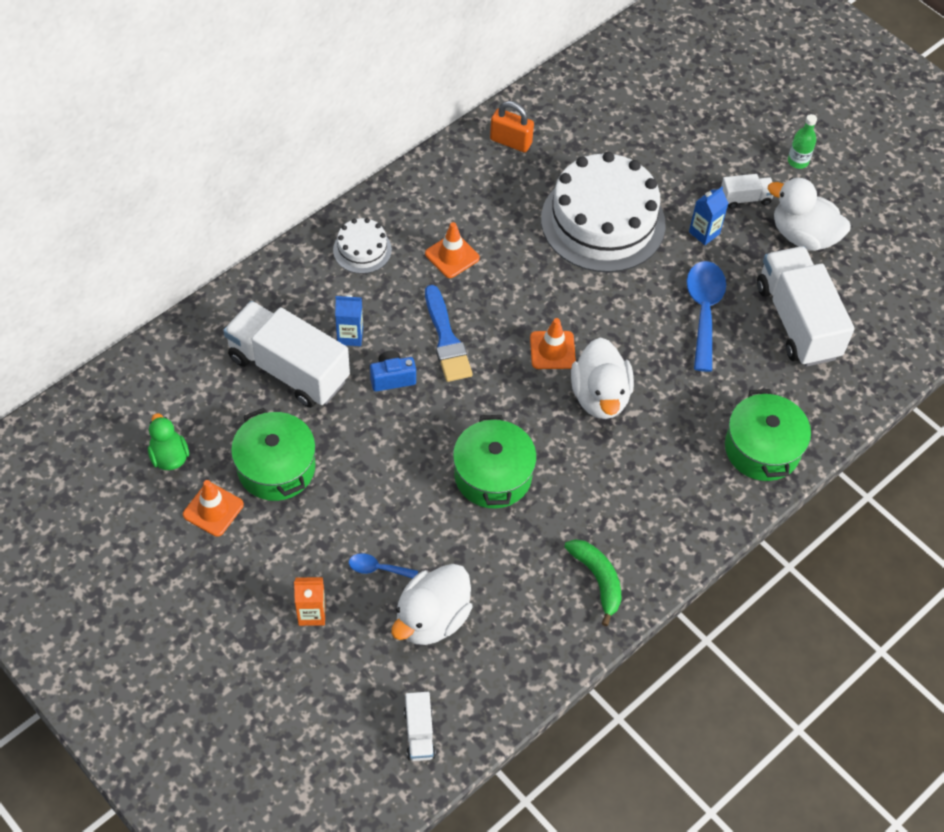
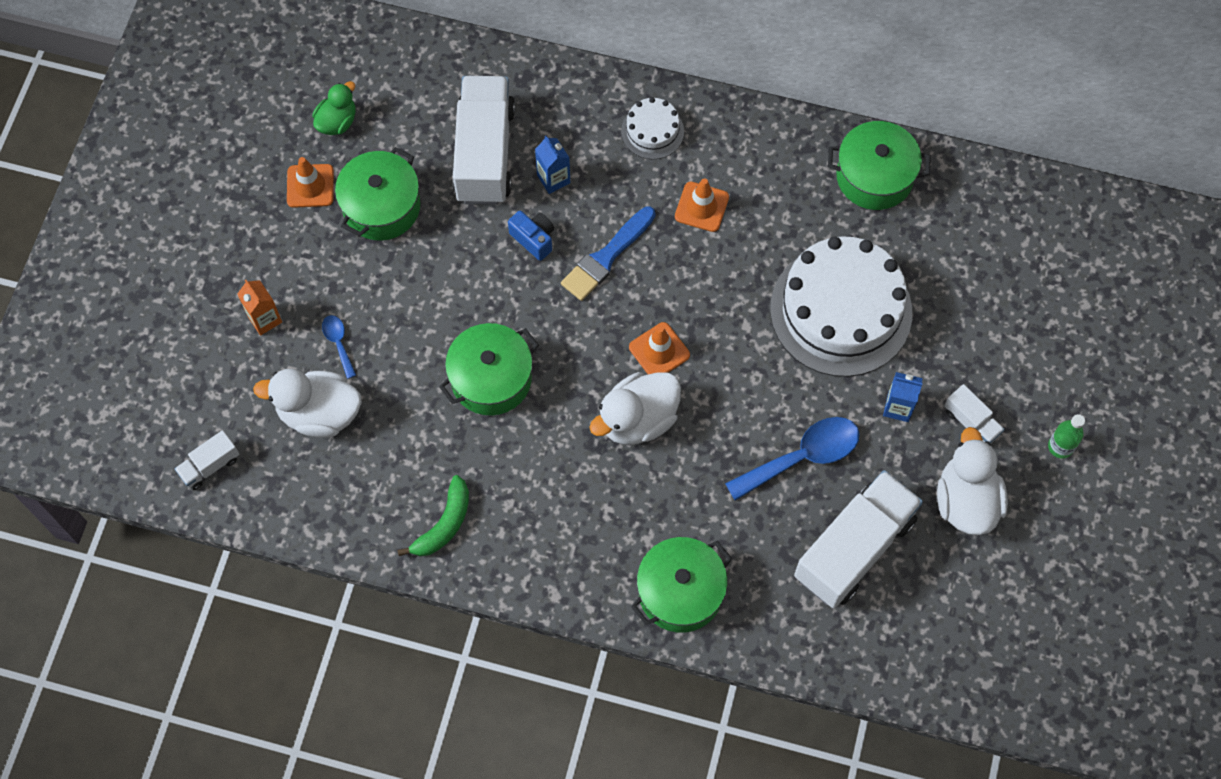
camera: 60 degrees right, 10 degrees up
(510, 141) = (874, 176): orange padlock -> green pot

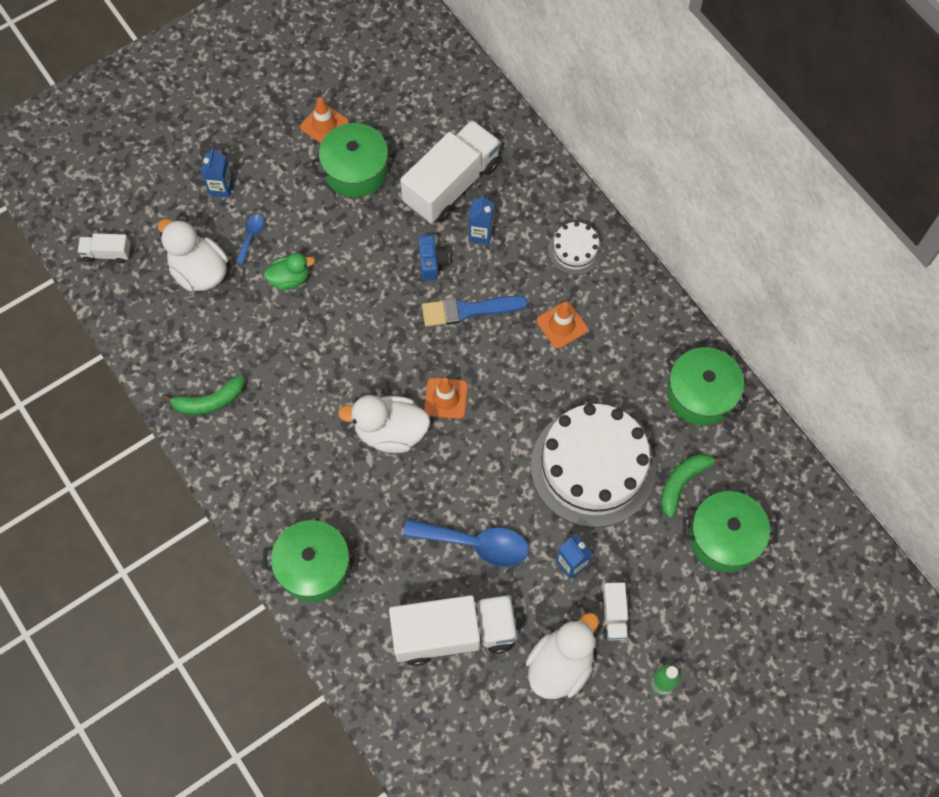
camera: 40 degrees right, 0 degrees up
(265, 319) = (221, 188): orange carton -> blue carton
(337, 121) = (378, 96): green duck -> green duck (290, 279)
(491, 378) = (323, 332): green pot -> green pot (724, 538)
(927, 265) = (682, 483): none -> green banana

